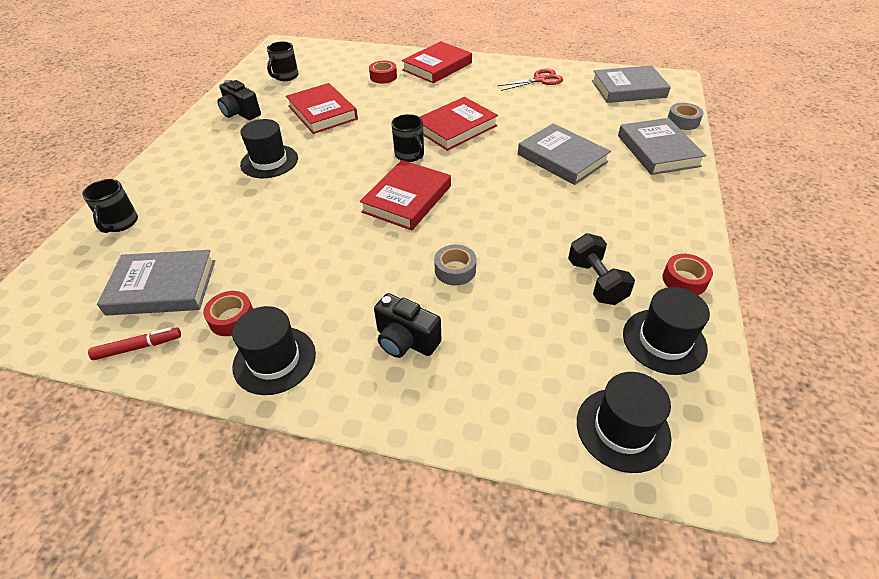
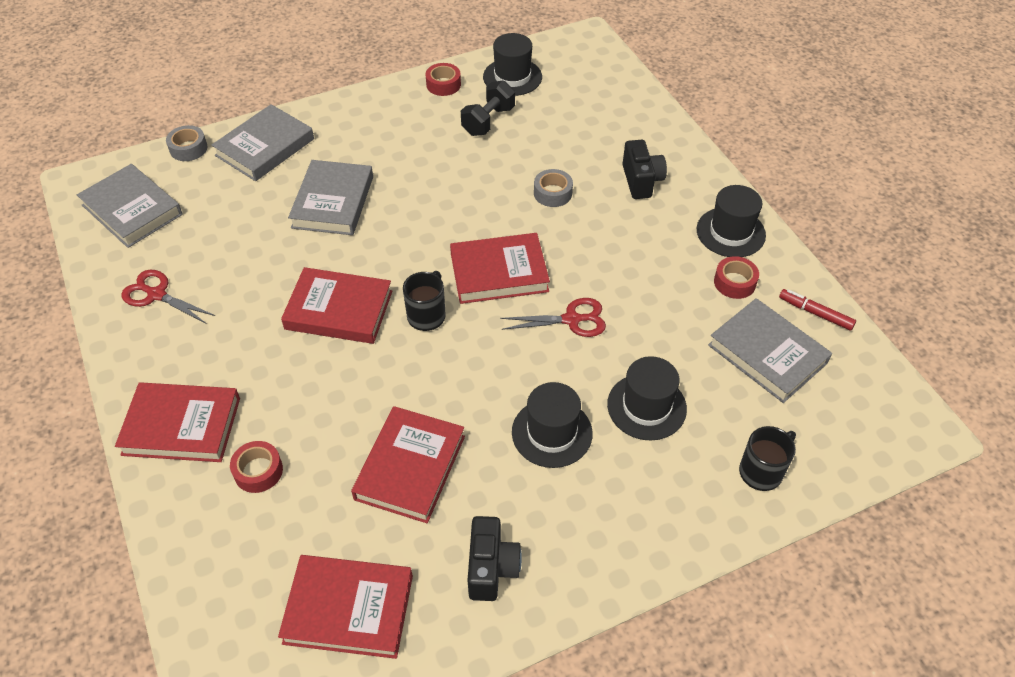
camera: 130 degrees left, 5 degrees up
(285, 77) = (348, 609): black mug -> red book
(326, 210) = (571, 320): none -> red scissors
(622, 429) = (595, 72): black hat -> black hat (646, 406)

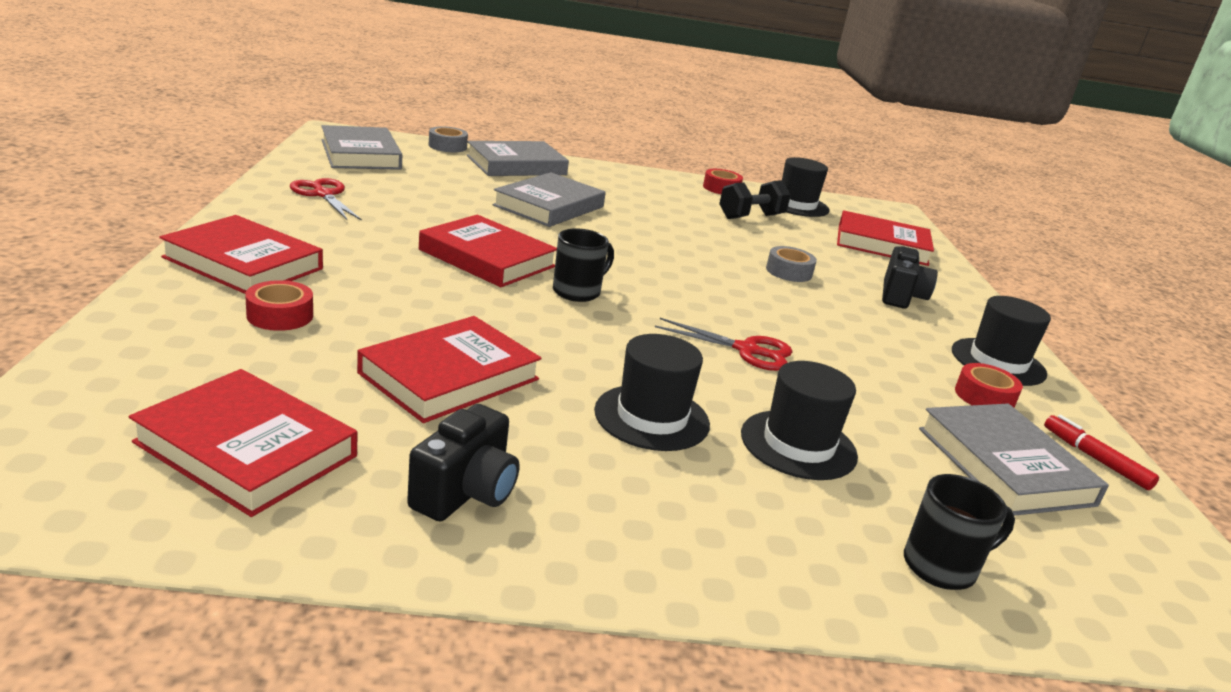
camera: 20 degrees right, 25 degrees down
(499, 272) = (685, 295): red book -> red book (882, 244)

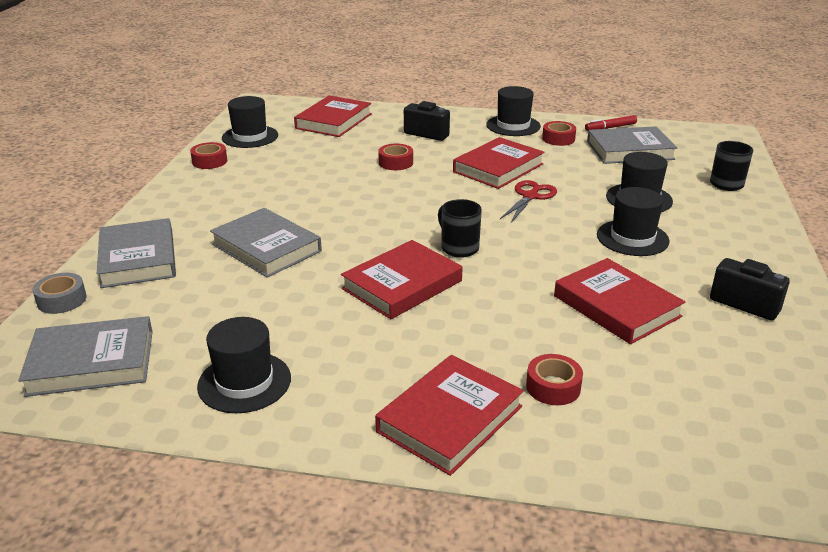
camera: 75 degrees left, 5 degrees up
(246, 449) = (750, 384): red book -> red book (498, 168)
(323, 195) = (244, 382): red scissors -> black hat
(751, 217) = (281, 159): black dumbbell -> none
(789, 272) = (395, 163): grey tape -> red tape

